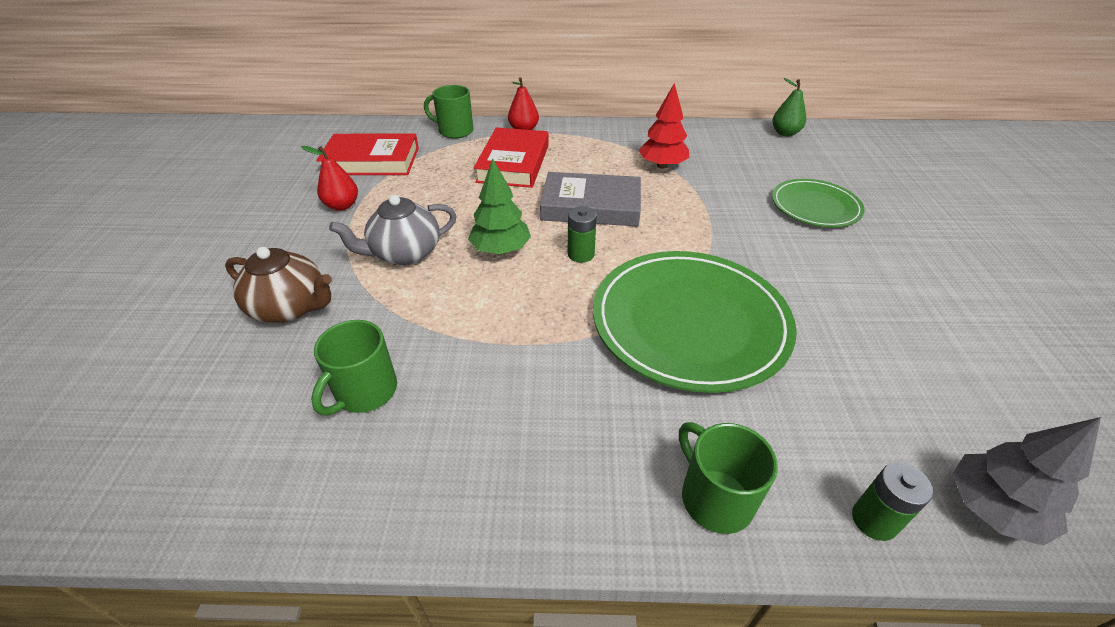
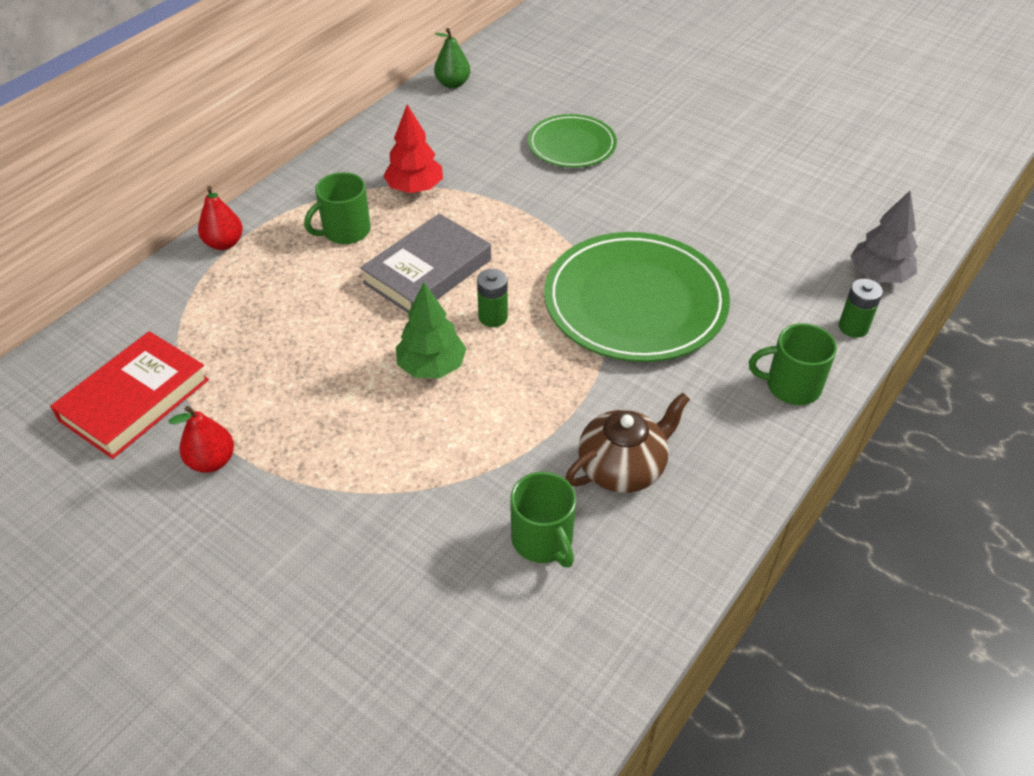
camera: 55 degrees left, 5 degrees up
(291, 308) = (369, 563): brown teapot -> brown teapot (623, 468)
(404, 253) = (364, 440): grey teapot -> none
(454, 131) = (152, 299): green mug -> green mug (345, 231)
(513, 163) = (286, 285): red book -> none

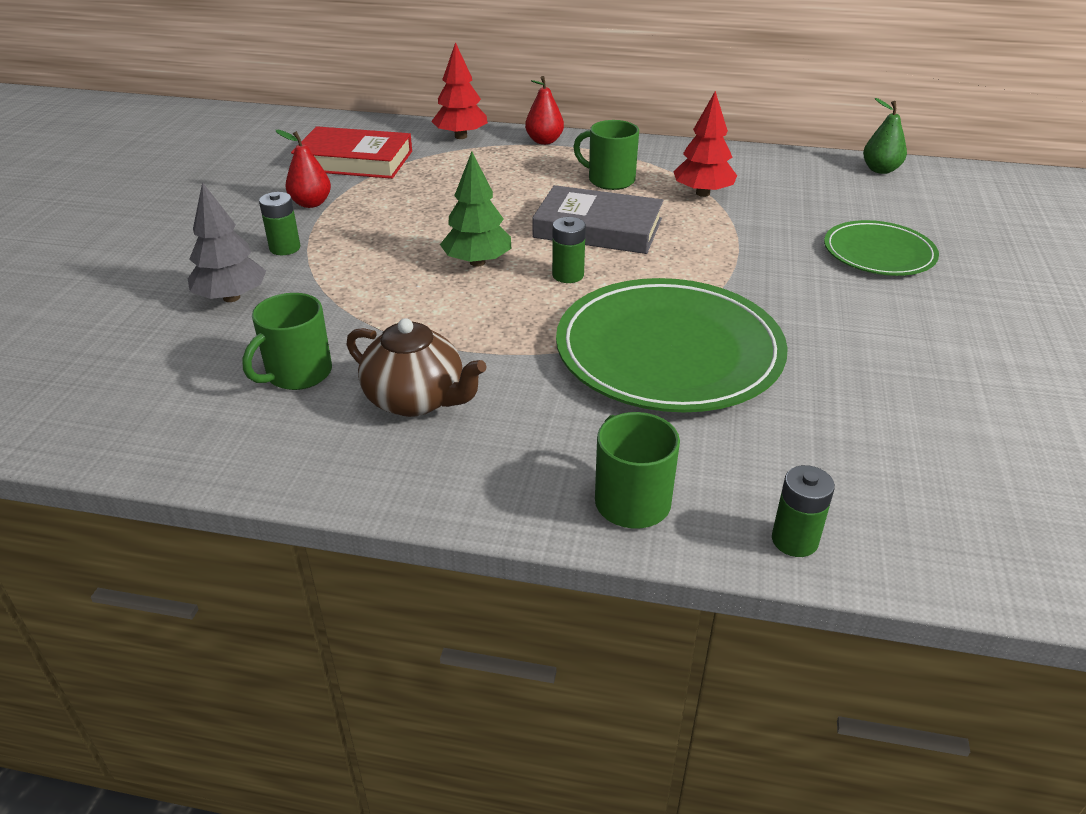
camera: 65 degrees right, 10 degrees down
(154, 298) = (461, 136): none -> red tree
(299, 504) = (285, 248): none -> green battery
(878, 275) = (933, 549): grey tree -> grey tree (231, 297)

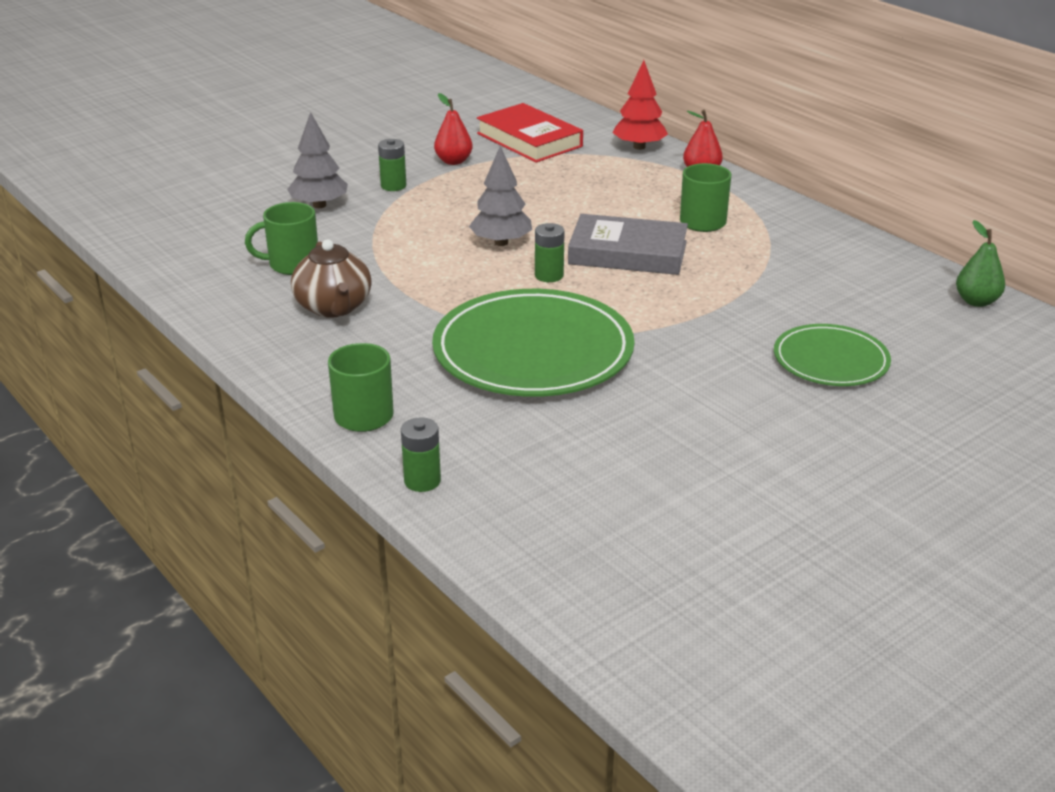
camera: 40 degrees right, 5 degrees down
(477, 262) = (501, 242): green tree -> grey tree
(598, 228) = (628, 253): grey book -> grey book turned 45 degrees counterclockwise
(703, 193) = (763, 259): red tree -> none

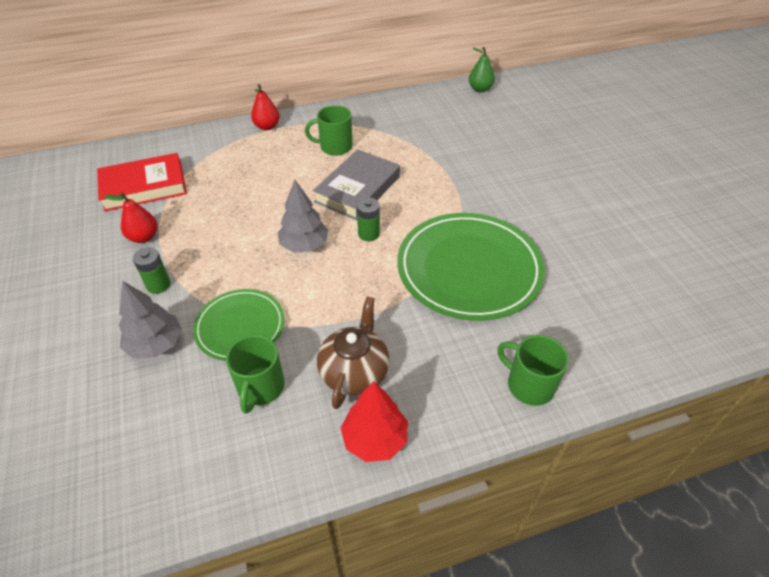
camera: 70 degrees left, 15 degrees up
(333, 307) = (355, 372): brown teapot -> brown teapot turned 75 degrees counterclockwise
(422, 481) = (621, 369): green battery -> none
(639, 147) = (205, 140): red tree -> red tree (375, 439)
(830, 360) = (522, 153): green plate -> green plate (240, 327)

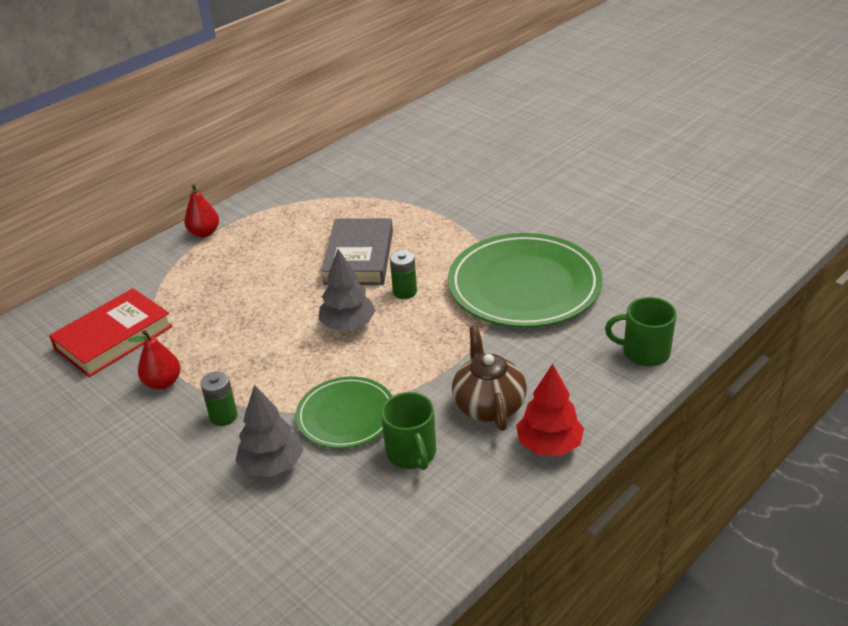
camera: 25 degrees left, 10 degrees down
(335, 147) = (300, 227): green mug -> none
(480, 89) = (407, 125): green pear -> none

